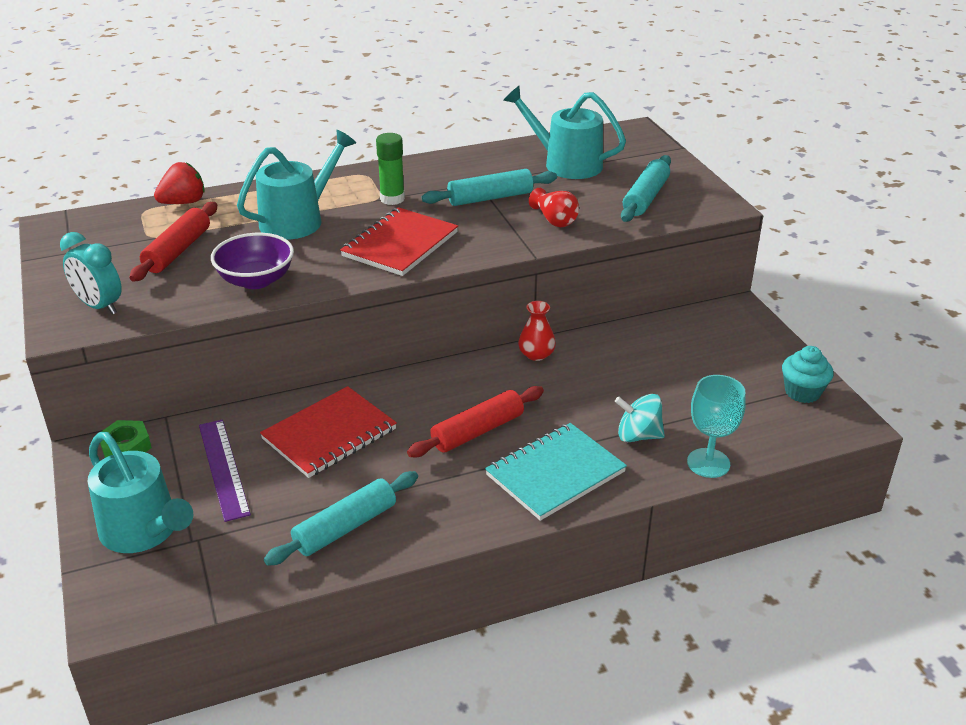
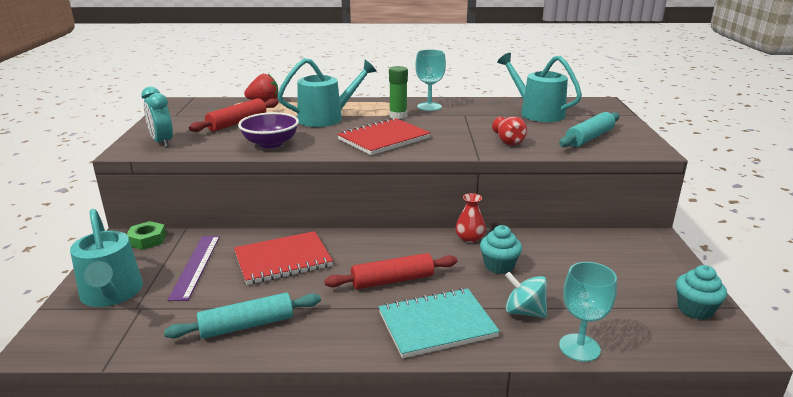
camera: 20 degrees right, 10 degrees down
(423, 174) = (429, 107): none -> turquoise goblet
(490, 198) = (468, 123): turquoise rolling pin -> none
(586, 385) = (499, 266): none -> turquoise cupcake

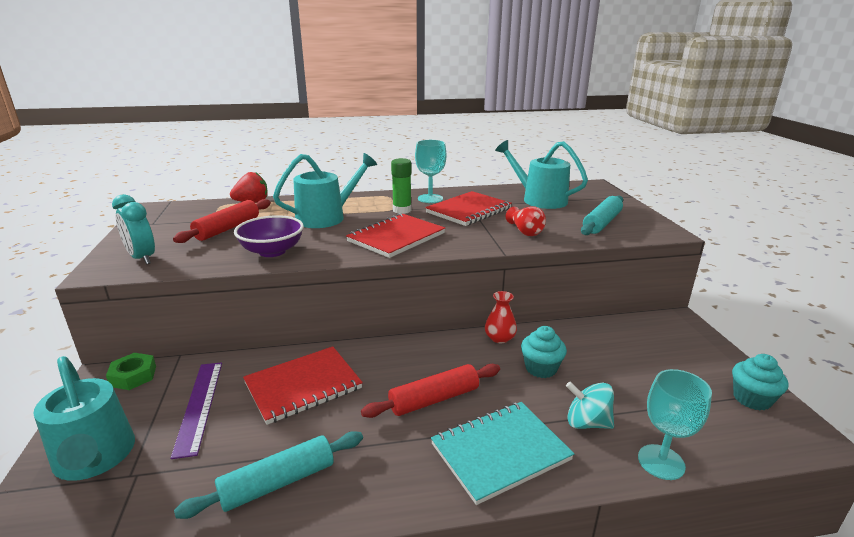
camera: 10 degrees left, 0 degrees up
(462, 119) = (469, 210): none -> red notebook

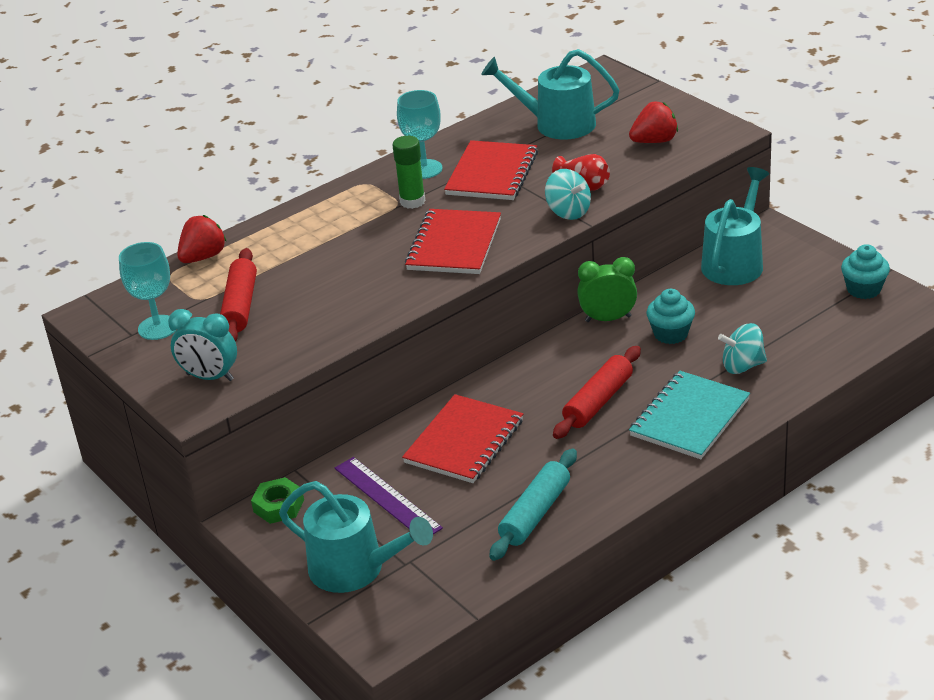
camera: 25 degrees left, 10 degrees up
(272, 251) = (342, 314): purple bowl -> none
(326, 217) = (335, 246): turquoise watering can -> turquoise watering can (735, 262)
(497, 242) = (568, 212): none -> turquoise spinning top
(499, 338) = (608, 319): red vase -> green clock
(601, 223) = (654, 141): turquoise rolling pin -> red strawberry
(661, 462) = (815, 372): turquoise goblet -> turquoise goblet (158, 327)

